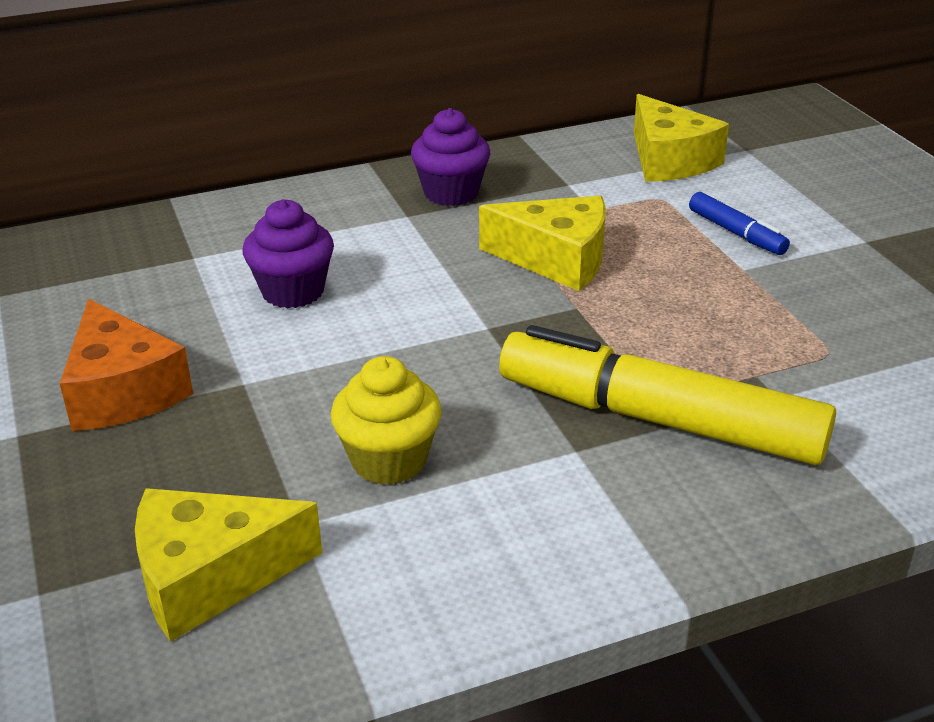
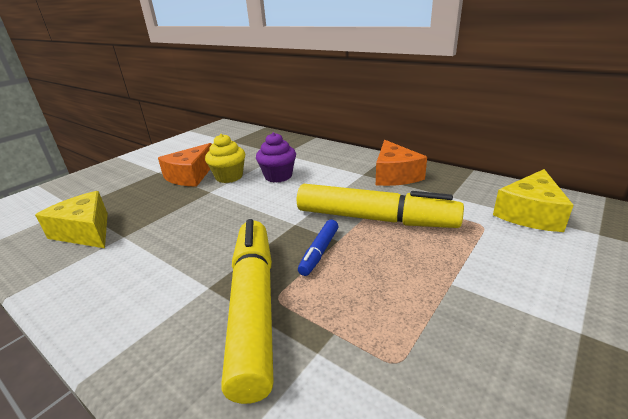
camera: 60 degrees right, 5 degrees down
(389, 460) = (173, 239): yellow cupcake -> yellow cupcake (229, 177)
(451, 193) = (394, 175): purple cupcake -> orange cheese
(556, 259) = (374, 219): yellow cheese -> yellow marker
(736, 233) = (489, 265): blue marker -> blue marker (319, 252)

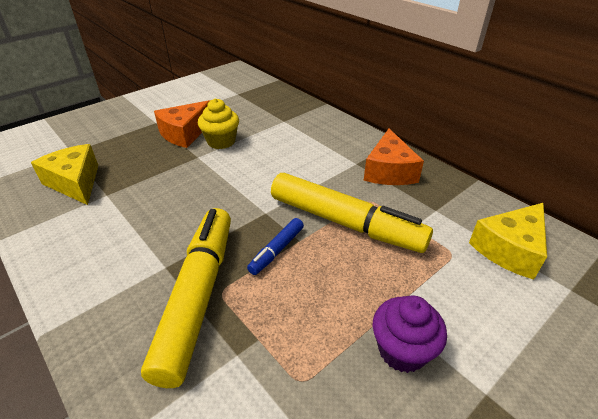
camera: 10 degrees right, 10 degrees up
(278, 176) = (269, 150): purple cupcake -> purple cupcake (402, 350)

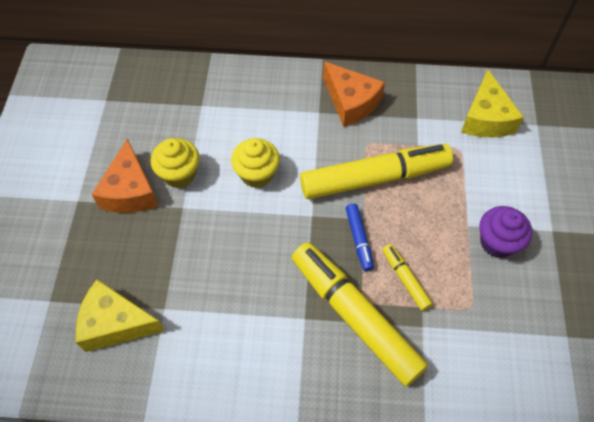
camera: 45 degrees left, 20 degrees up
(264, 168) = (257, 174): none -> yellow cupcake
(273, 306) = (405, 279): none -> yellow marker

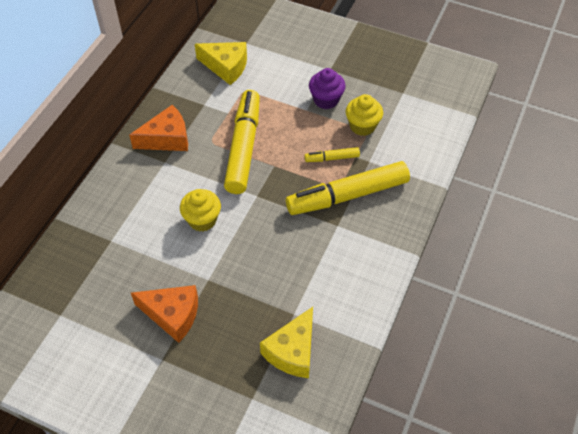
camera: 70 degrees left, 5 degrees down
(179, 174) = (174, 274): yellow cupcake -> yellow cupcake (362, 126)
(359, 240) = (290, 174): blue marker -> none

